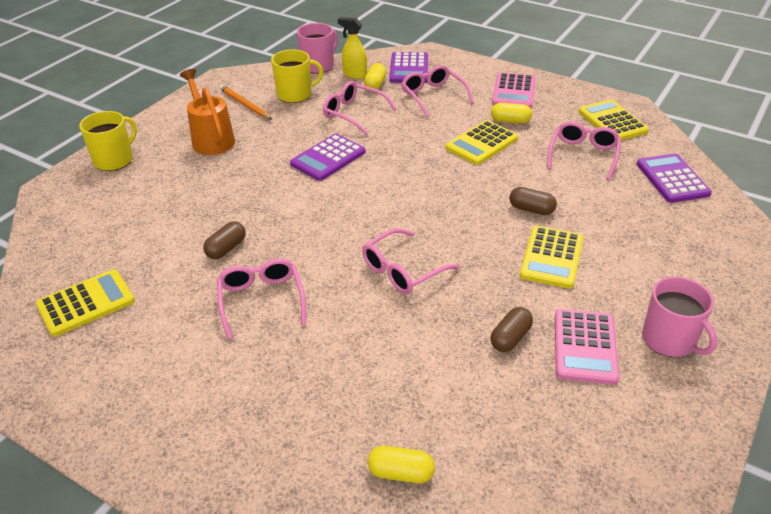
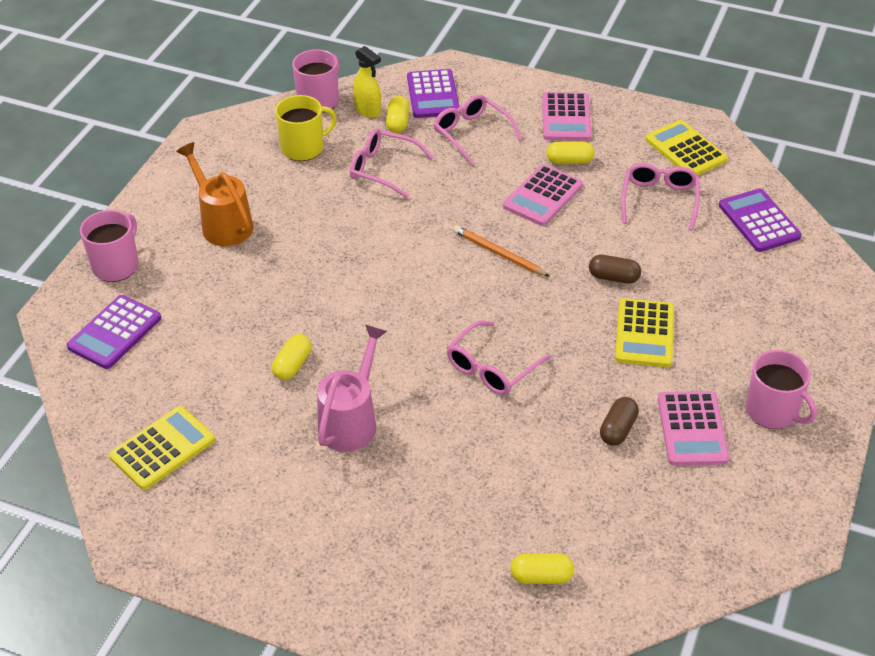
camera: 10 degrees left, 5 degrees up
(114, 160) = (116, 265): yellow mug -> pink mug
(226, 249) = (293, 365): brown capsule -> yellow capsule
(244, 104) = (246, 169): orange pencil -> orange pencil (498, 254)
(261, 300) = (351, 421): pink glasses -> pink watering can
(328, 158) = (371, 235): purple calculator -> purple calculator (115, 333)
(354, 75) = (368, 111): yellow spray bottle -> yellow spray bottle turned 150 degrees counterclockwise
(481, 143) = (543, 196): yellow calculator -> pink calculator

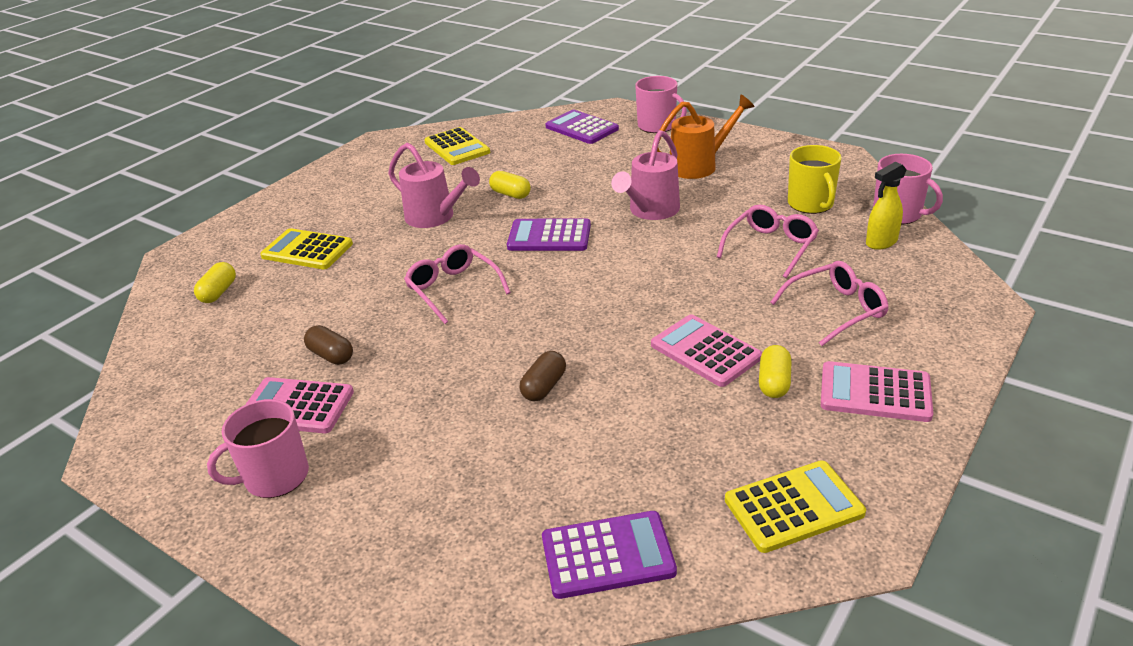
camera: 105 degrees right, 10 degrees down
(324, 249) = (650, 211): none -> pink watering can
(397, 123) = (857, 260): yellow capsule -> none
(433, 95) = (919, 288): purple calculator -> purple calculator (549, 236)
(498, 254) = (612, 309): orange pencil -> none
(644, 333) = (445, 396): yellow calculator -> yellow calculator (307, 250)
(659, 200) = (679, 454): pink glasses -> none

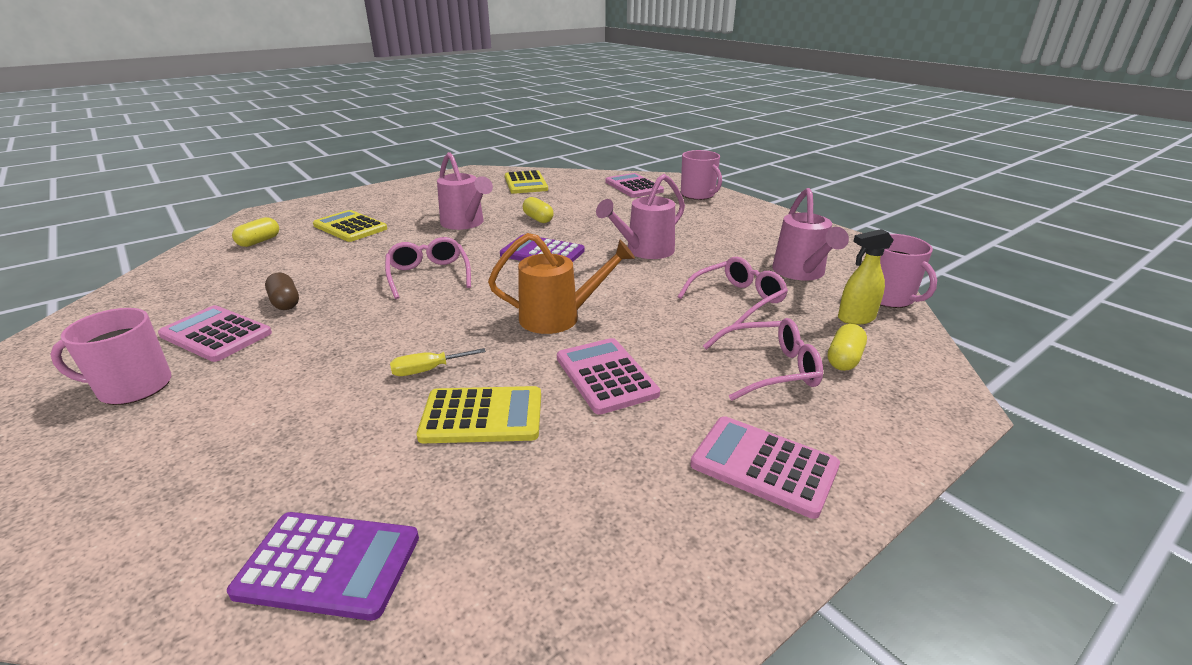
camera: 15 degrees right, 5 degrees down
(544, 387) = (428, 370): brown capsule -> yellow screwdriver
(581, 128) = (633, 186): purple calculator -> pink calculator
(699, 165) = (714, 227): orange watering can -> orange watering can (559, 317)
(774, 382) = (655, 424): yellow capsule -> yellow capsule (844, 359)
(793, 507) = (579, 575): yellow calculator -> yellow calculator (482, 416)
(811, 204) = (801, 273): yellow mug -> pink watering can

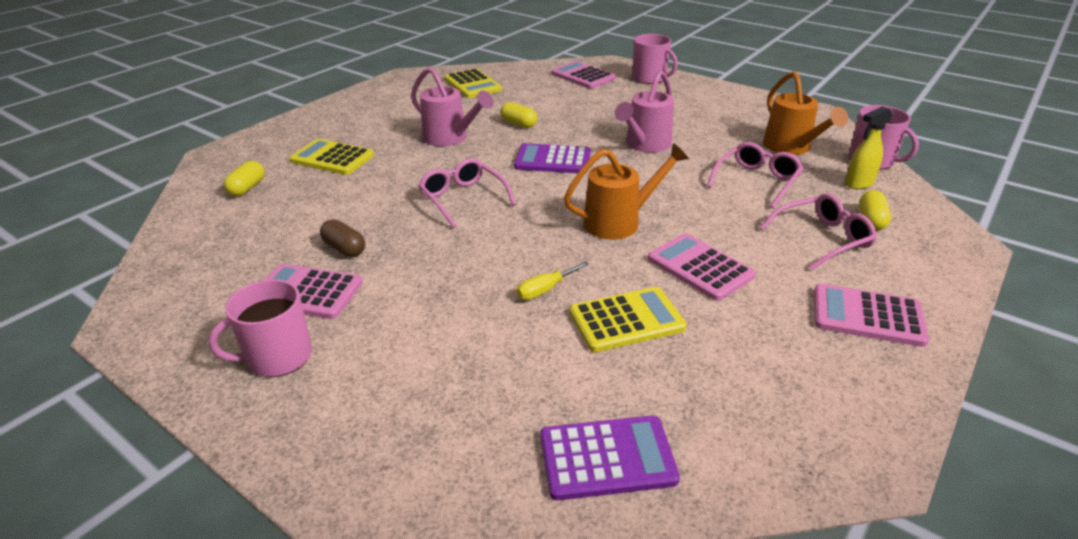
camera: 15 degrees left, 5 degrees up
(801, 273) = (791, 148): pink watering can -> orange watering can

